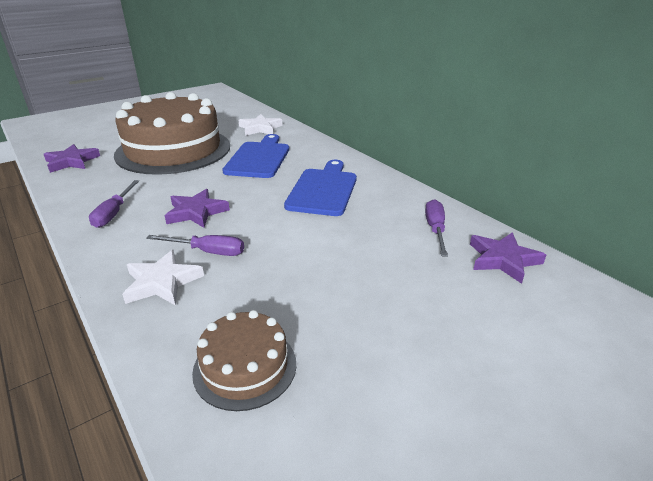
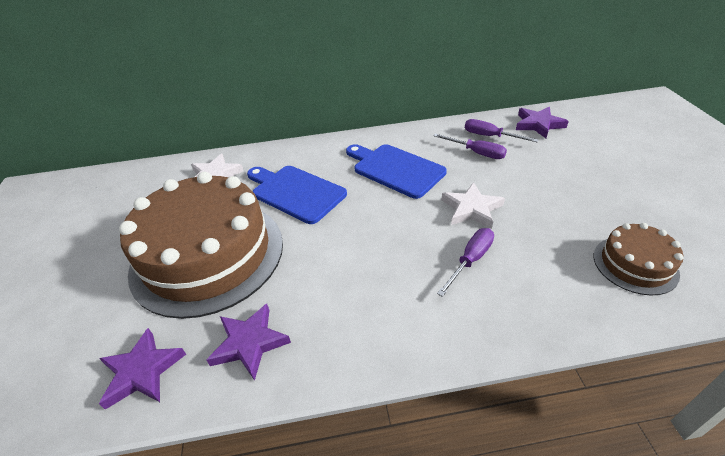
camera: 60 degrees left, 10 degrees up
(114, 213) = (349, 328): purple screwdriver -> purple screwdriver (476, 153)
(162, 282) = (512, 299): white star -> white star (471, 209)
(196, 212) = (388, 257): purple star -> purple star (249, 343)

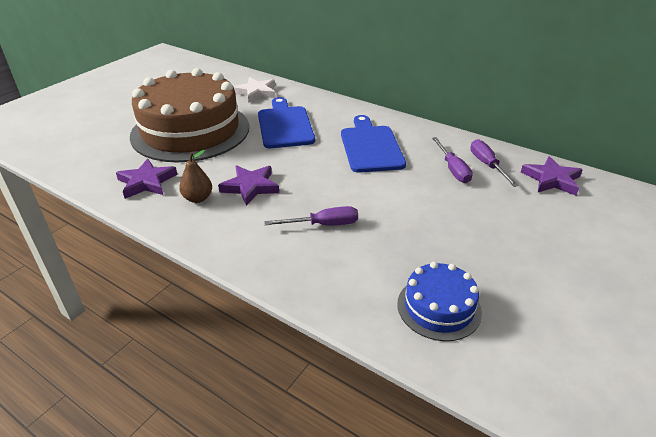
camera: 40 degrees right, 5 degrees down
(142, 371) = (92, 163): purple star -> purple star (250, 187)
(331, 318) = (198, 198): none -> brown pear
(471, 209) = (380, 199): white star -> none
(635, 264) = (439, 307): brown cake -> blue cake

